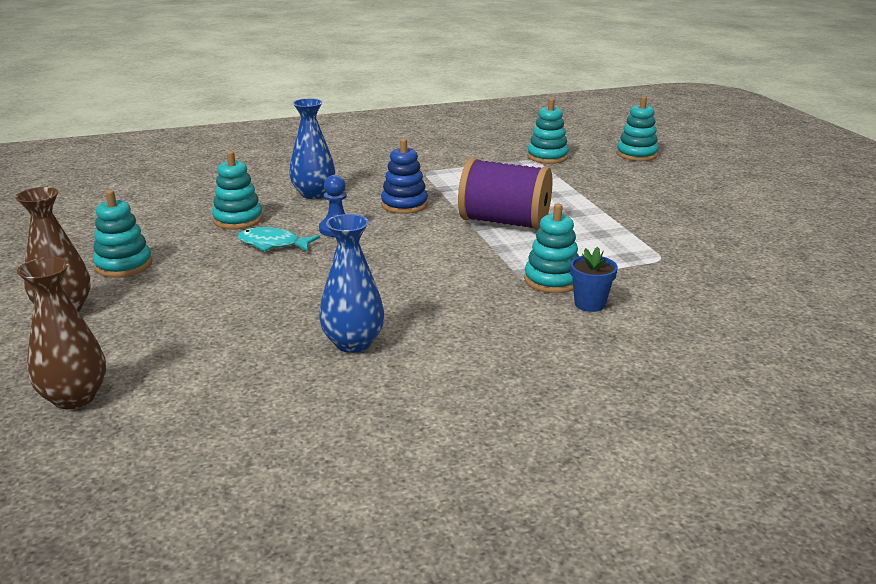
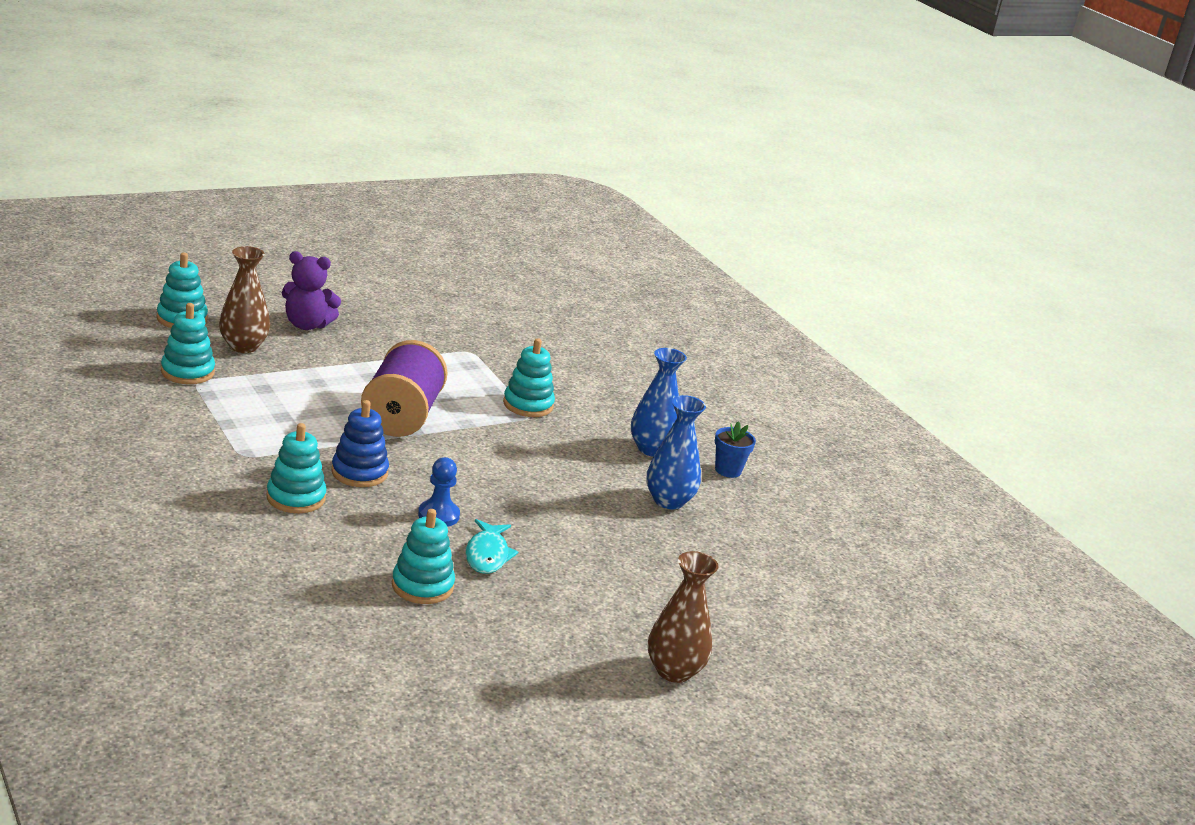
camera: 105 degrees left, 0 degrees up
(74, 397) = (803, 629): brown vase -> brown vase (243, 346)
(124, 265) = (566, 651): turquoise stacking toy -> turquoise stacking toy (296, 497)
(313, 194) = (330, 535): blue vase -> blue vase (651, 449)
(589, 304) = (566, 393): blue flower pot -> blue flower pot (728, 470)
(661, 192) = (307, 325): none -> purple teddy bear

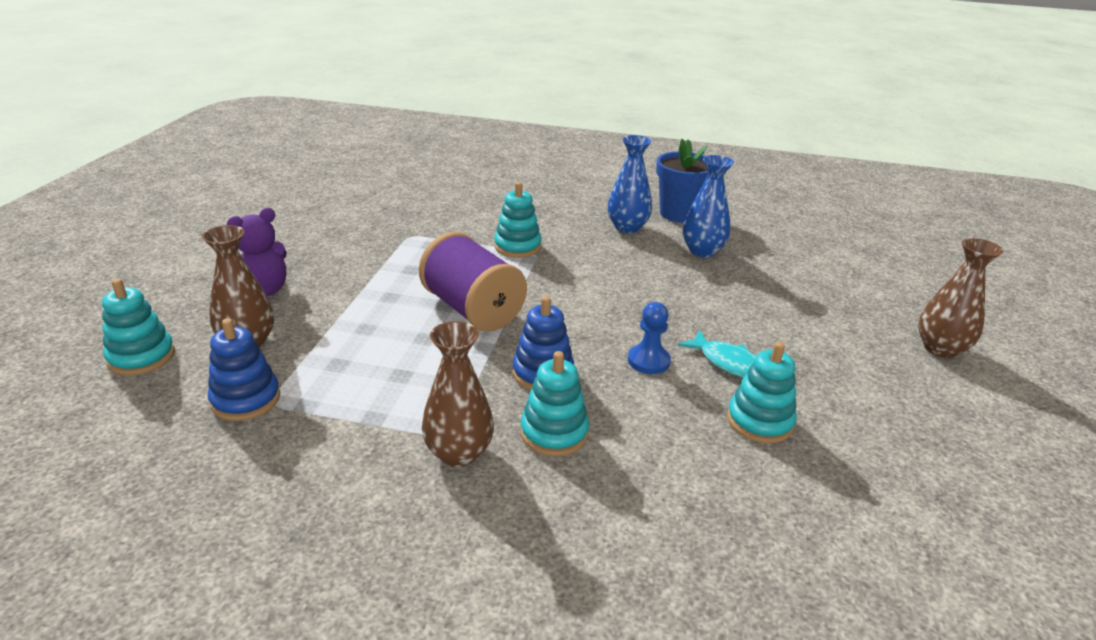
camera: 45 degrees left, 5 degrees up
(187, 372) = (246, 399): turquoise stacking toy -> blue stacking toy
(230, 467) = (459, 453): none -> brown vase
(728, 470) = (678, 214): blue flower pot -> blue flower pot, size x1.74

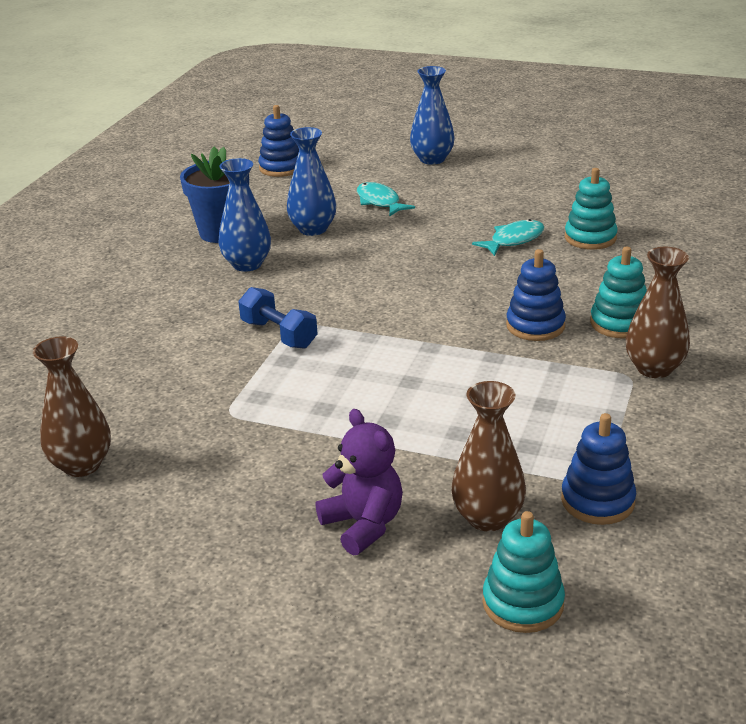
camera: 80 degrees left, 0 degrees up
(472, 309) = (421, 364): purple spool -> none
(517, 246) = (279, 334): turquoise stacking toy -> blue dumbbell
(648, 361) = (512, 274): blue pawn -> none
(777, 281) = (379, 202): none -> turquoise fish
(821, 230) = (281, 168): none -> blue stacking toy
(905, 309) = (432, 159): none -> blue vase
(940, 349) = (489, 158): brown vase -> brown vase (82, 465)

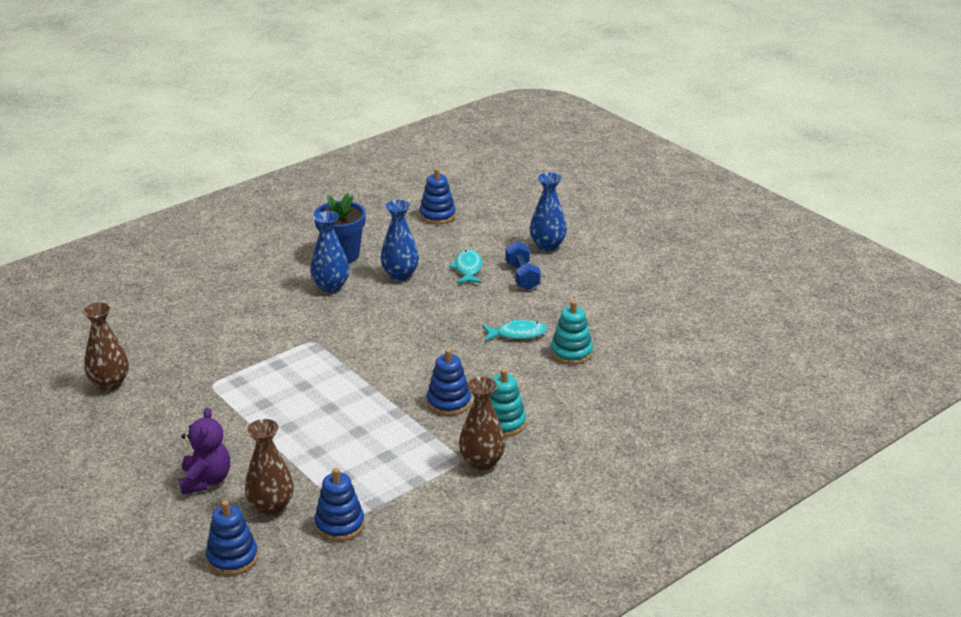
camera: 30 degrees right, 0 degrees up
(279, 334) = (293, 344): blue dumbbell -> blue dumbbell (522, 276)
(523, 603) = (232, 558): turquoise stacking toy -> blue stacking toy

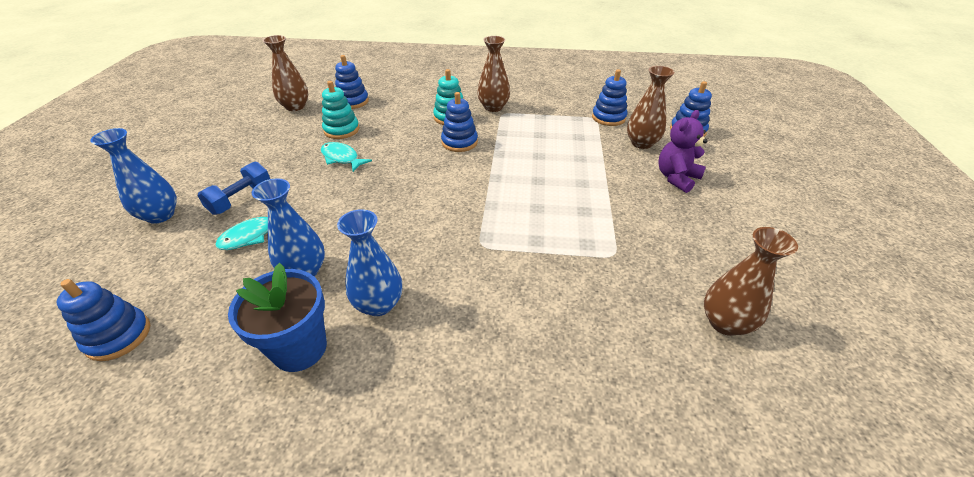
camera: 135 degrees left, 10 degrees up
(629, 382) = (352, 101): none -> blue stacking toy
(664, 346) = (295, 107): none -> brown vase

